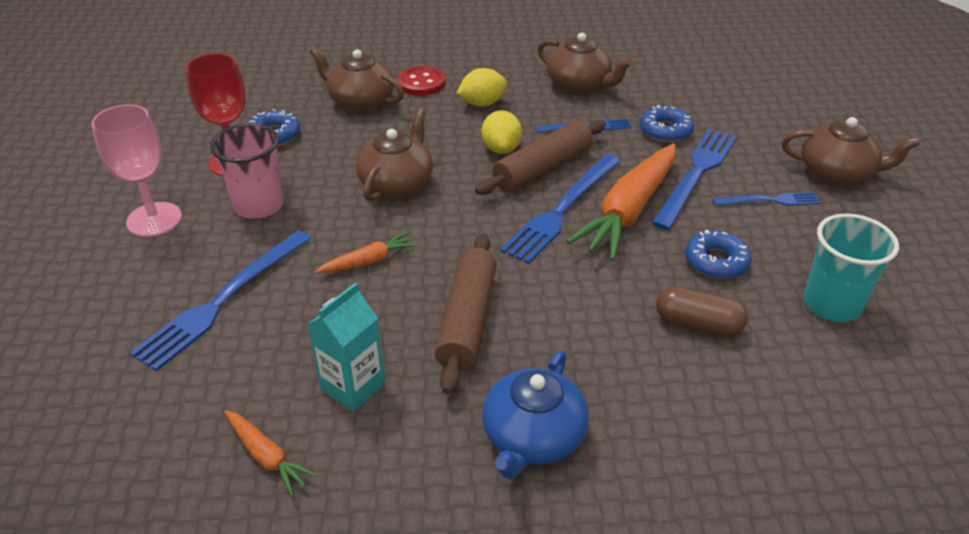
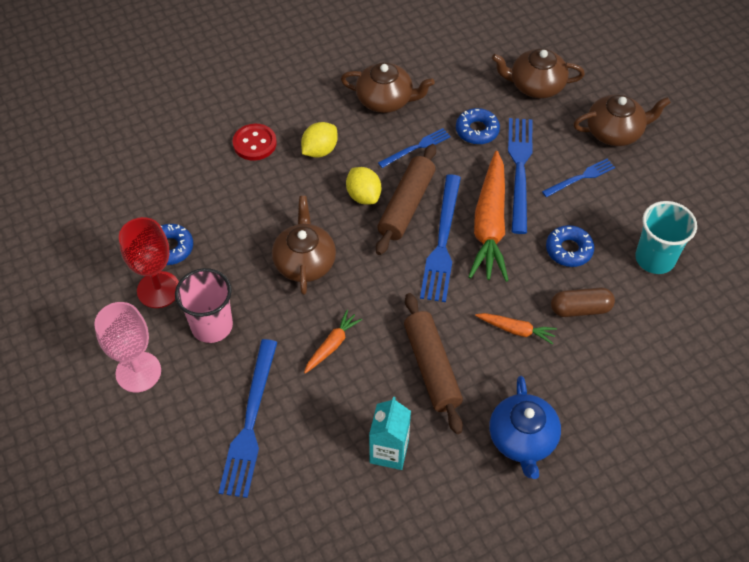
camera: 25 degrees left, 15 degrees up
(267, 456) = (368, 525): orange carrot -> orange carrot (516, 330)
(360, 101) = (216, 183): brown teapot -> brown teapot (535, 85)

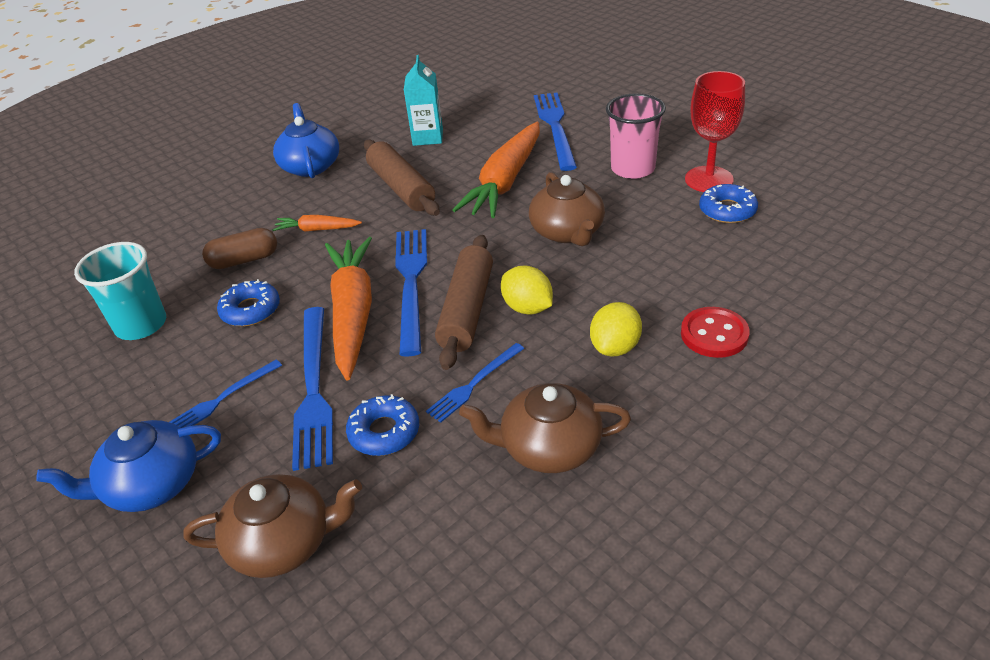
camera: 170 degrees right, 15 degrees down
(138, 372) = (676, 131): pink goblet -> none
(332, 345) = (505, 181): orange carrot -> orange carrot, size x2.09
(614, 132) = (151, 485): brown teapot -> blue teapot

